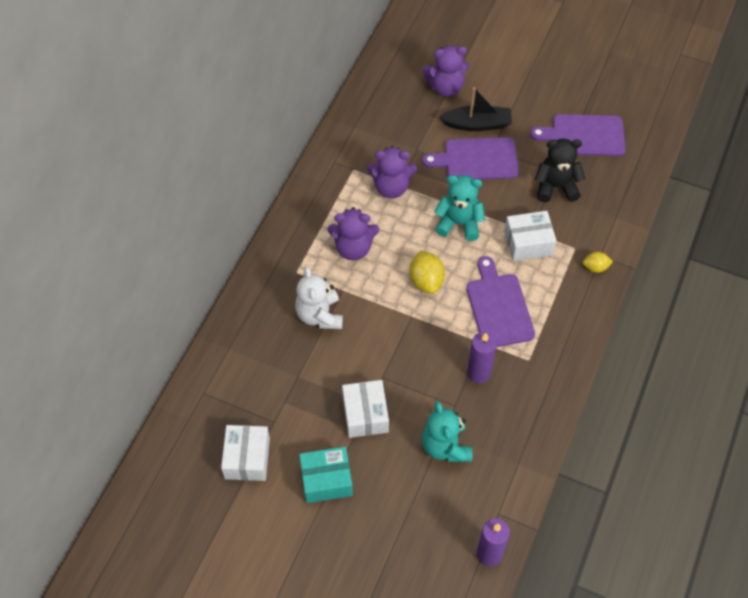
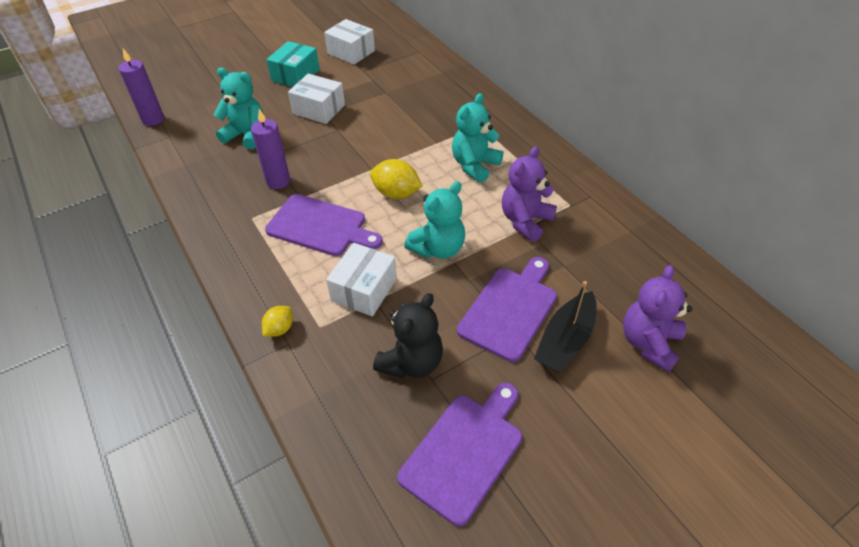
camera: 125 degrees right, 10 degrees down
(319, 315) = (426, 121): white teddy bear -> none
(353, 248) = (474, 165): purple teddy bear -> turquoise teddy bear

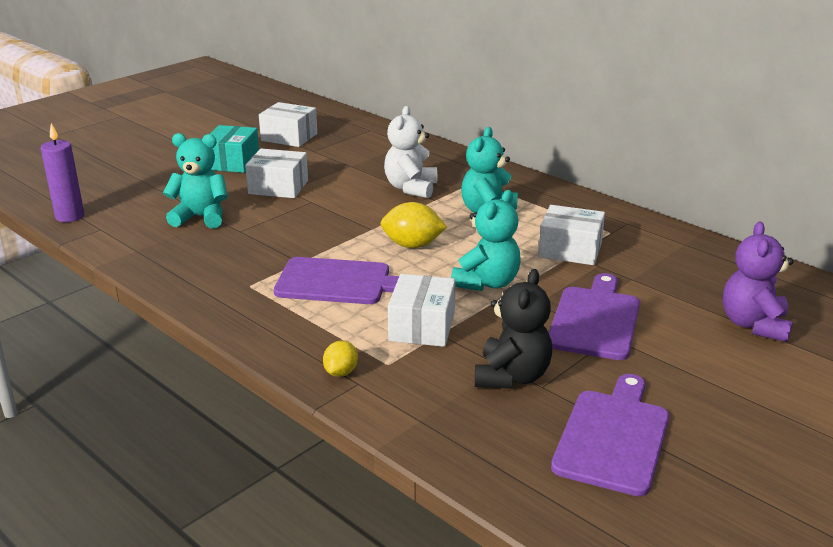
camera: 15 degrees left, 20 degrees down
(278, 181) = (264, 251): purple candle -> none
(423, 126) = (411, 188): none -> white teddy bear
(525, 221) = (570, 250): purple teddy bear -> white box
(565, 340) = (668, 335): black boat -> none

